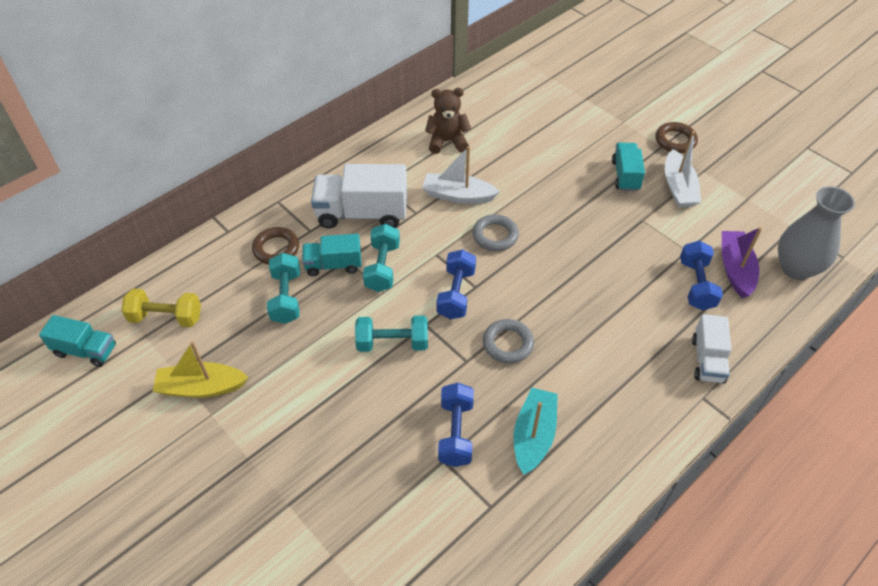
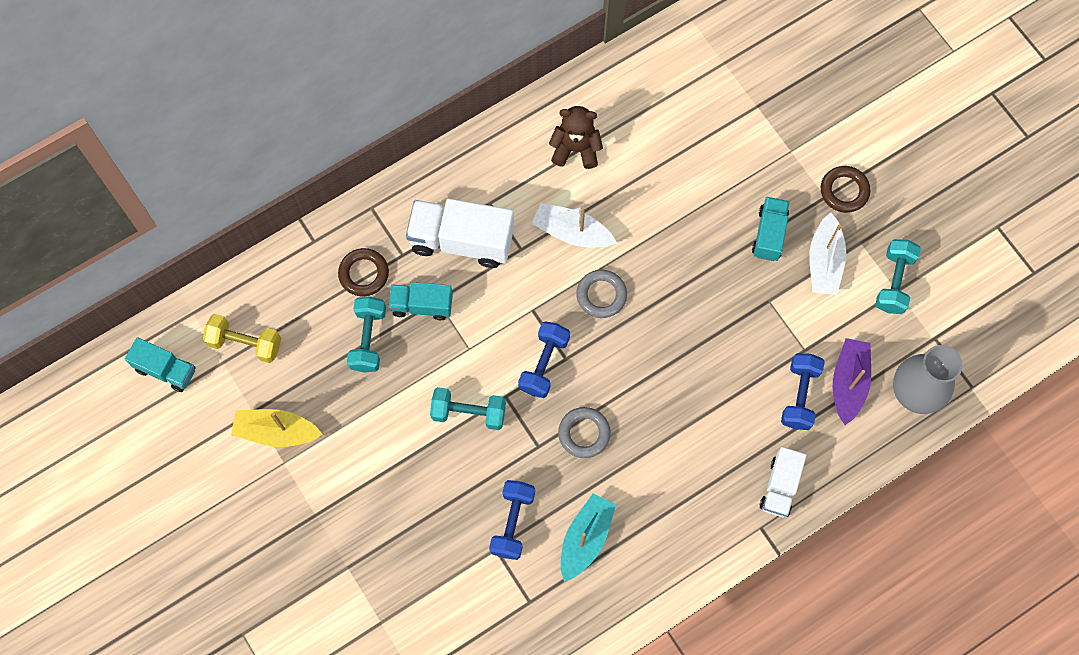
camera: 10 degrees right, 20 degrees up
(382, 267) = (473, 317): turquoise dumbbell -> turquoise dumbbell (894, 282)

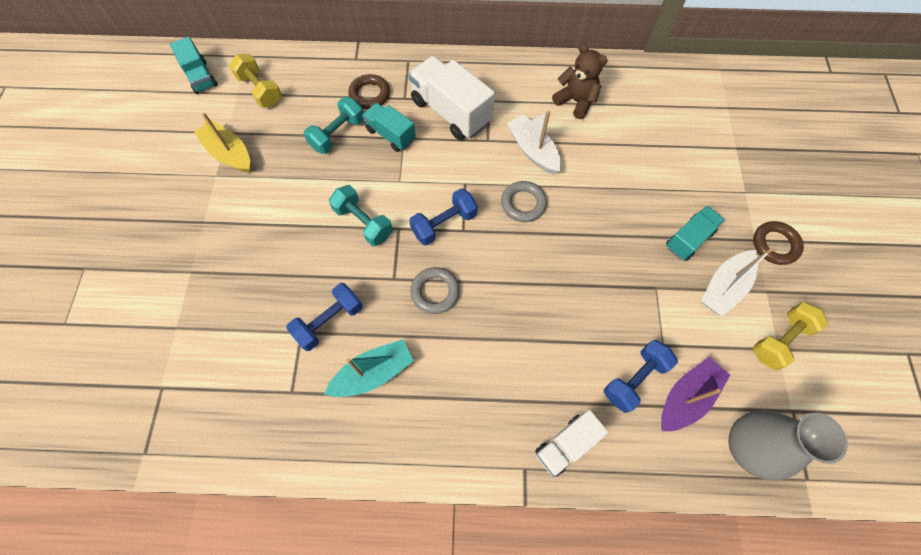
camera: 35 degrees right, 5 degrees down
(894, 282) = (779, 340): turquoise dumbbell -> yellow dumbbell

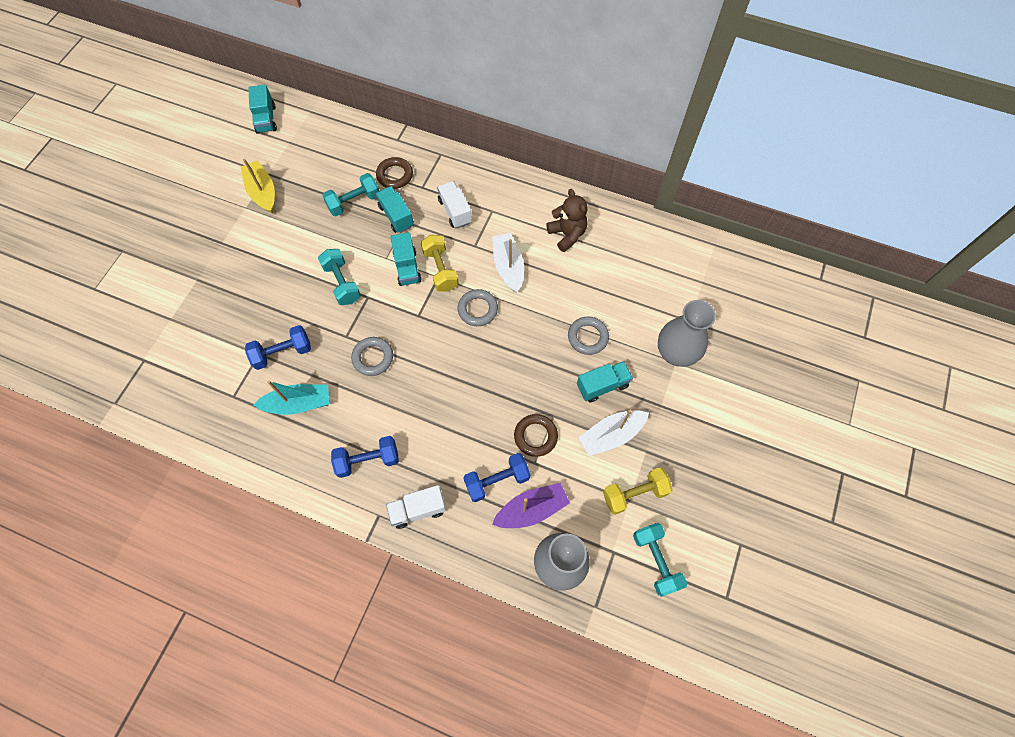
camera: 20 degrees right, 0 degrees up
(260, 90) = (308, 145): yellow dumbbell -> yellow dumbbell (440, 270)
(427, 184) = (407, 267): none -> turquoise truck
(444, 224) = (405, 305): blue dumbbell -> blue dumbbell (368, 460)
(451, 112) = (455, 211): white truck -> white truck, size x0.60
(648, 195) = (587, 337): none -> grey ring
(741, 183) = (675, 353): none -> grey vase
(775, 245) = (675, 415): brown ring -> brown ring (535, 436)
(839, 403) = (656, 561): none -> turquoise dumbbell

